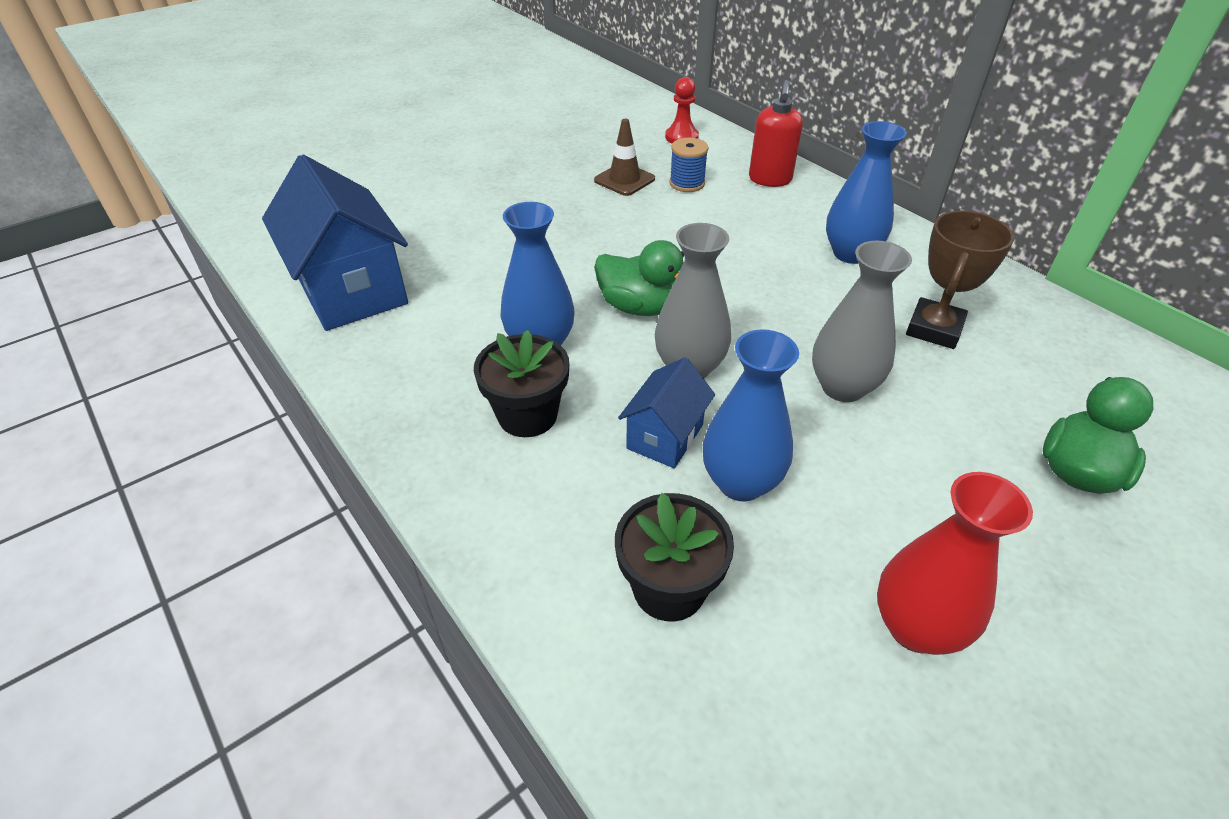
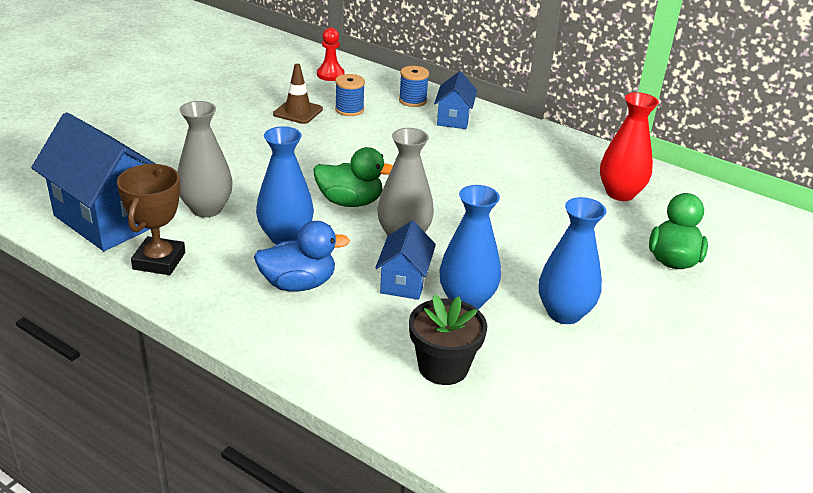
camera: 20 degrees left, 10 degrees down
(527, 415) = (298, 284): black flower pot -> blue duck
(770, 180) = (412, 100): red soap dispenser -> blue spool
(814, 209) = (454, 119): none -> blue house
(842, 387) = (513, 234): grey vase -> grey vase (207, 209)
(850, 253) = (490, 147): blue vase -> blue vase (564, 313)
(915, 627) = (601, 358): red vase -> red vase (620, 193)
(934, 329) = (562, 189): brown trophy -> brown trophy (159, 261)

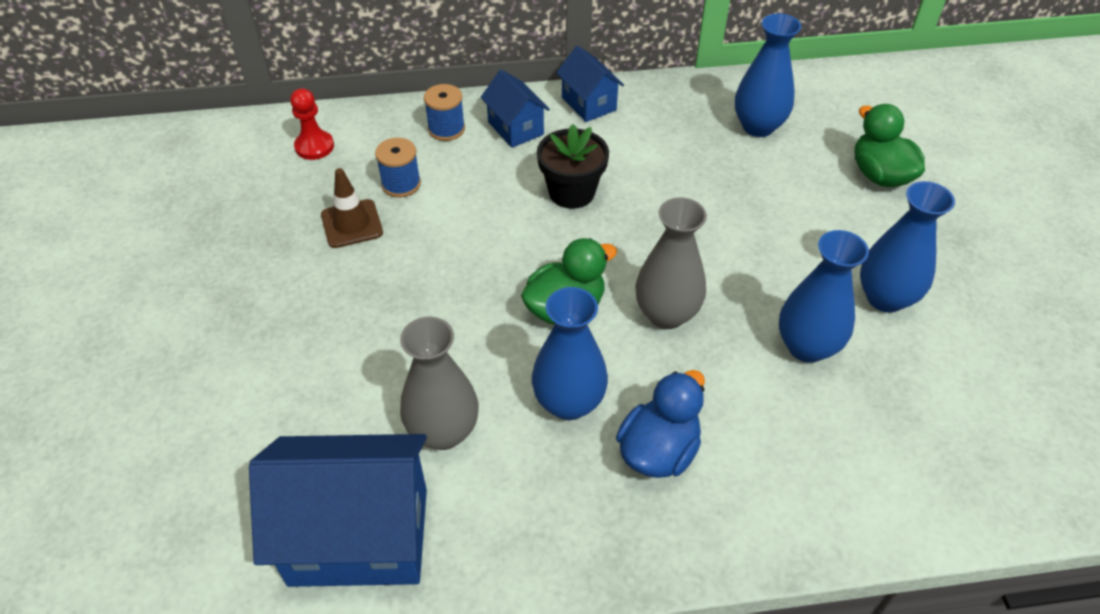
camera: 40 degrees left, 15 degrees up
(159, 261) = (494, 542): brown trophy -> none
(404, 282) = (736, 368): blue house -> blue house (588, 104)
(443, 367) = (884, 437): black flower pot -> black flower pot (571, 192)
(620, 193) = (758, 126): red vase -> blue vase

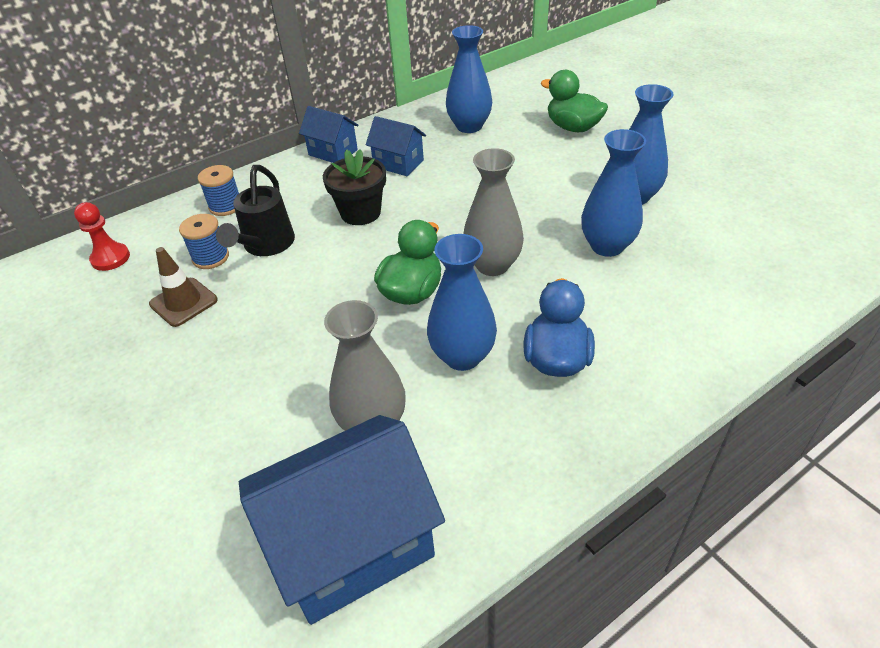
camera: 25 degrees left, 5 degrees down
(459, 192) = (266, 245): none -> black watering can
(515, 128) = (285, 187): blue house -> blue house (398, 163)

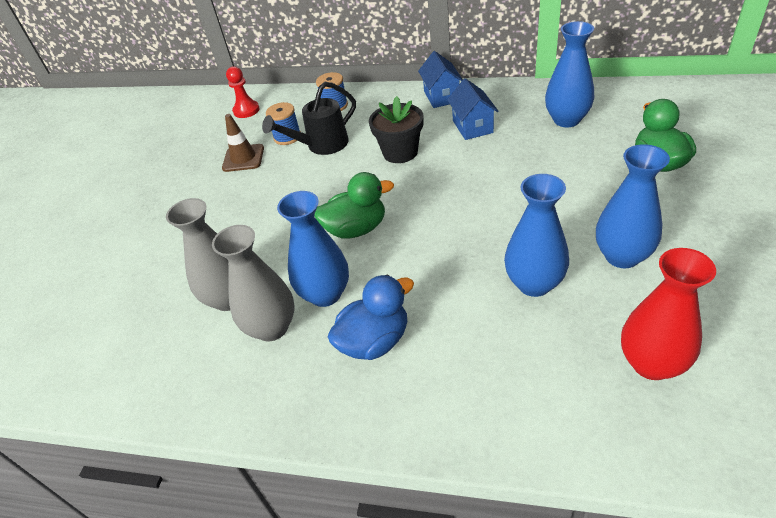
camera: 50 degrees right, 0 degrees up
(352, 545) = (138, 357): blue house -> none
(492, 265) = (429, 243): grey vase -> grey vase (272, 327)
(736, 248) = (651, 363): none -> red vase

